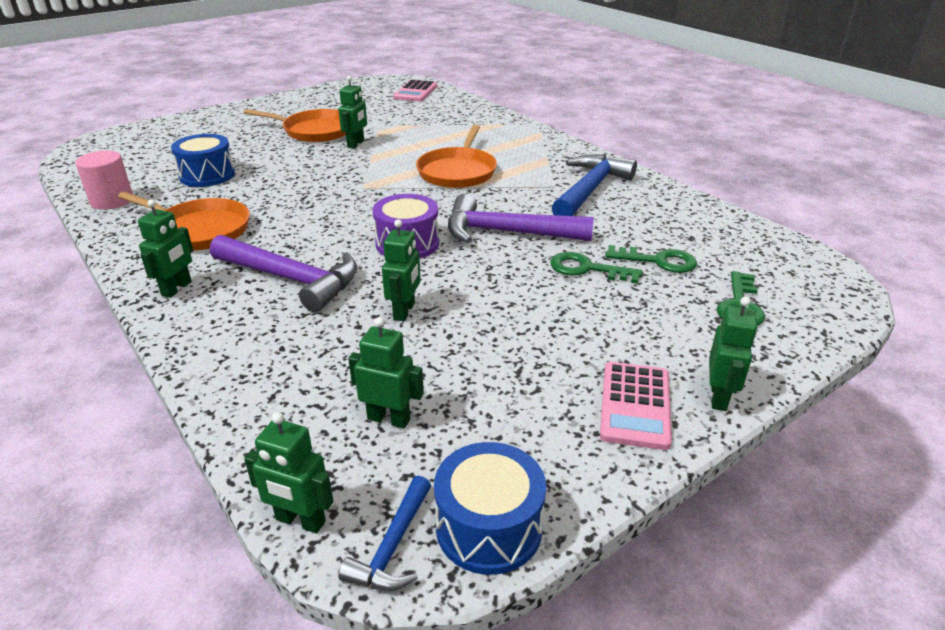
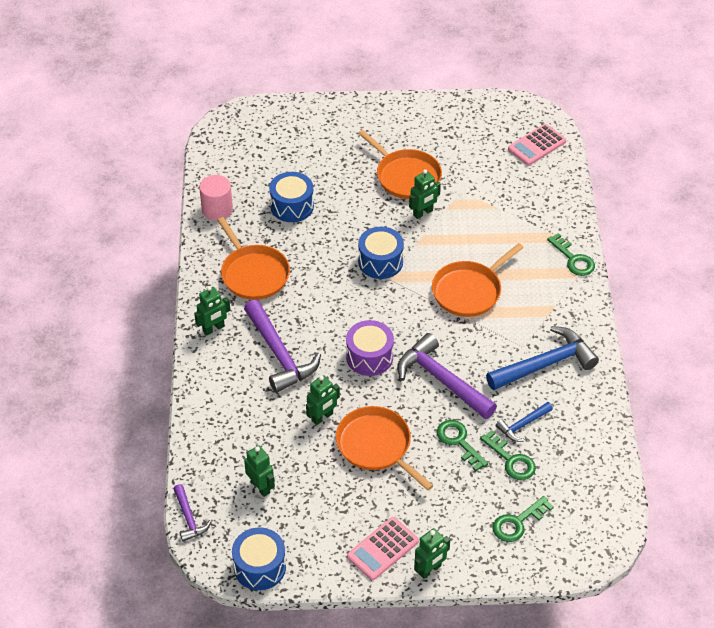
camera: 35 degrees right, 15 degrees up
(300, 521) = (189, 518): green robot -> purple hammer
(345, 181) = (380, 262): none -> blue drum
(392, 547) = (216, 552): blue hammer -> blue hammer (522, 425)
(501, 309) = (376, 446): none -> orange pan
(525, 131) = (573, 259): none -> green key

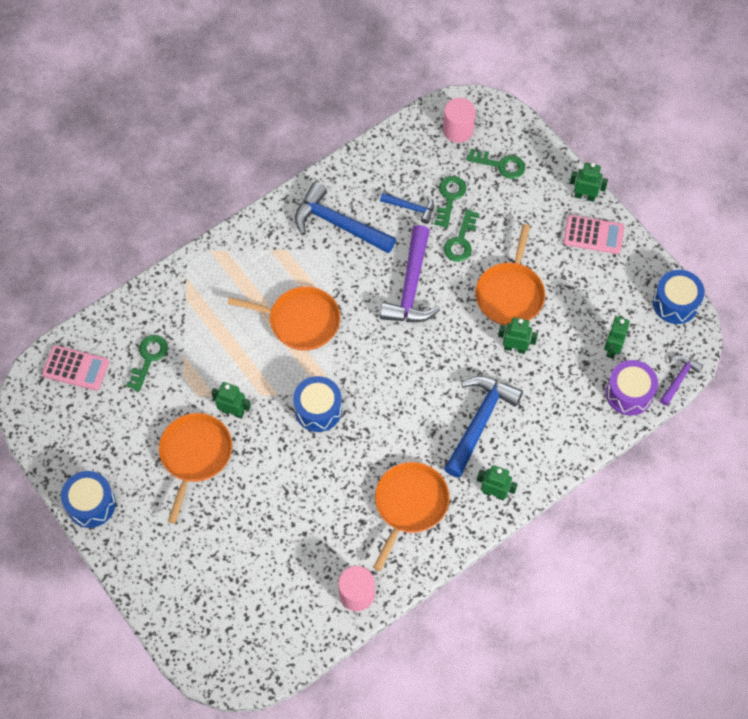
camera: 125 degrees left, 15 degrees up
(279, 354) = (480, 421): purple hammer -> blue hammer
(292, 206) = (304, 529): blue drum -> blue drum (91, 504)
(369, 357) = (429, 352): purple drum -> purple drum (629, 393)
(573, 259) = (205, 263): green key -> green key (148, 358)
(584, 512) = (458, 130): none -> pink cylinder

